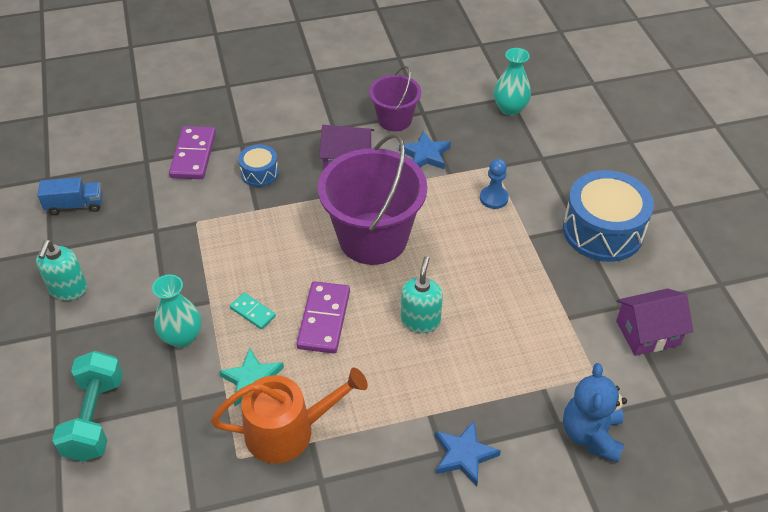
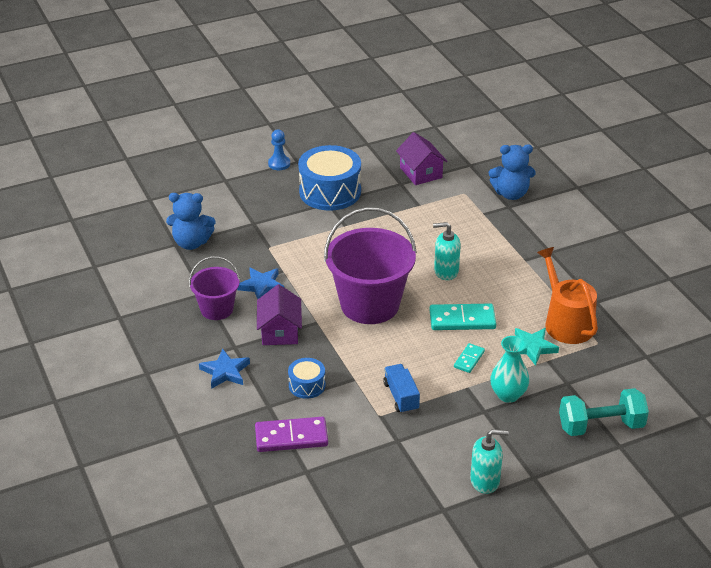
camera: 100 degrees left, 10 degrees down
(75, 205) = (381, 508): blue truck -> blue truck (401, 396)
(324, 319) = (462, 319): purple domino -> turquoise domino
(464, 455) = (548, 243): blue star -> blue star (225, 372)
(493, 198) = (307, 245): blue pawn -> blue pawn (279, 164)
(510, 108) = (191, 243): turquoise vase -> blue teddy bear

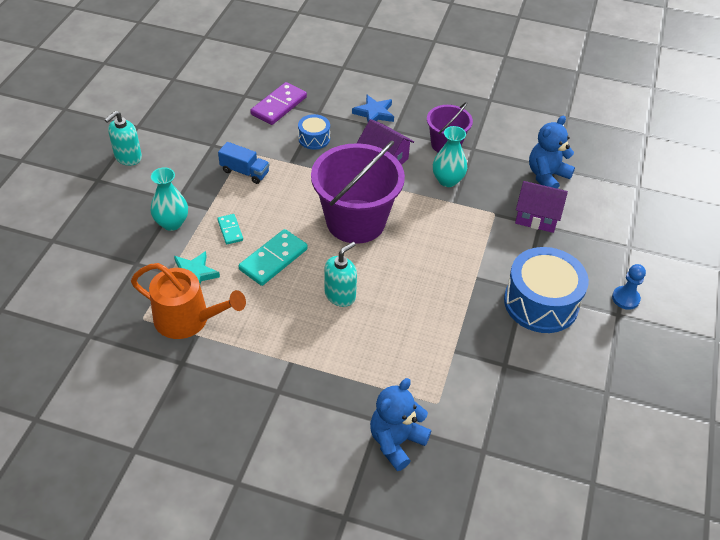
camera: 130 degrees right, 10 degrees up
(261, 286) = (447, 180): blue star -> turquoise vase
(420, 172) = (508, 395): purple house -> purple house (537, 216)
(601, 426) = (79, 246): turquoise dumbbell -> none

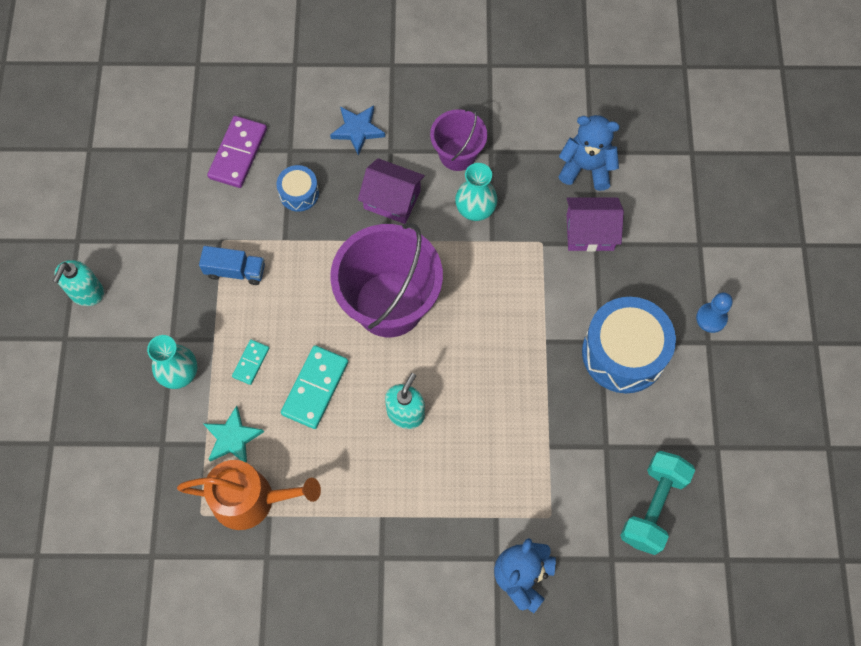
camera: 15 degrees left, 20 degrees up
(230, 230) = (251, 362): turquoise domino -> turquoise domino turned 60 degrees clockwise
(533, 421) = (653, 507): none -> turquoise dumbbell
(547, 176) = (586, 168): blue teddy bear -> blue teddy bear turned 75 degrees clockwise

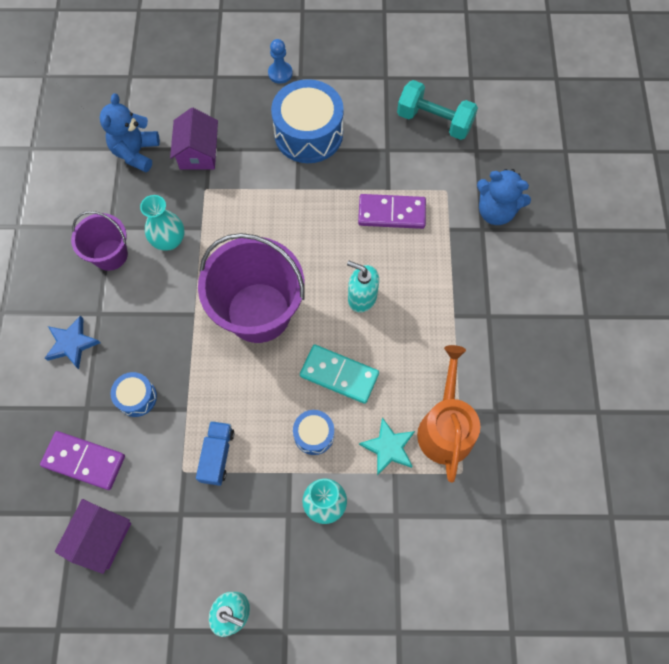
camera: 90 degrees left, 0 degrees up
(251, 362) = (314, 435): turquoise domino -> blue drum
(392, 200) = (152, 311): purple house -> purple house (101, 537)
(516, 449) = (391, 213): none -> purple domino

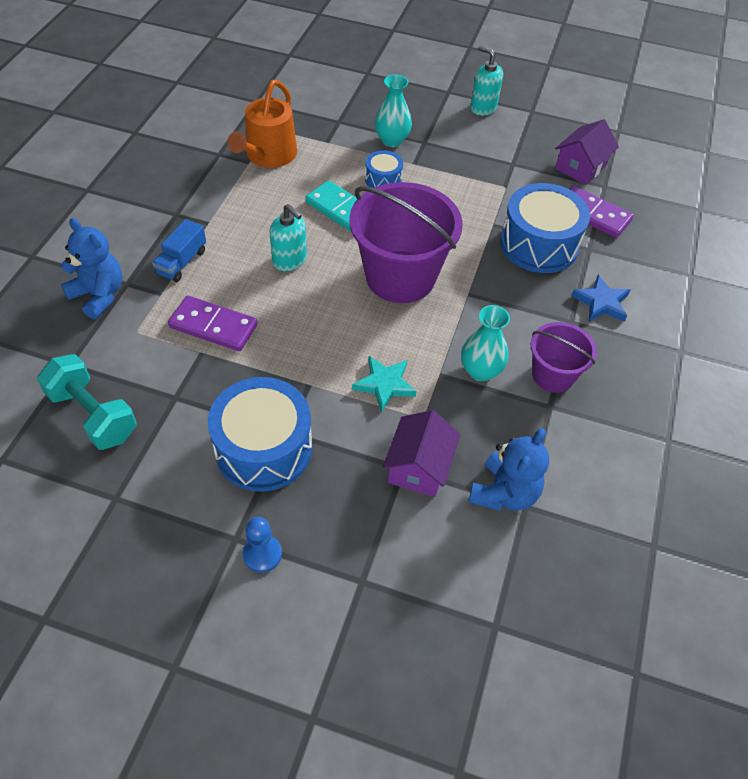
camera: 165 degrees left, 15 degrees down
(137, 397) = (539, 244): blue drum -> blue drum, size x2.00
(217, 455) = (472, 188): blue truck -> blue truck (182, 262)
(388, 447) = (323, 156): turquoise star -> turquoise star (385, 384)

